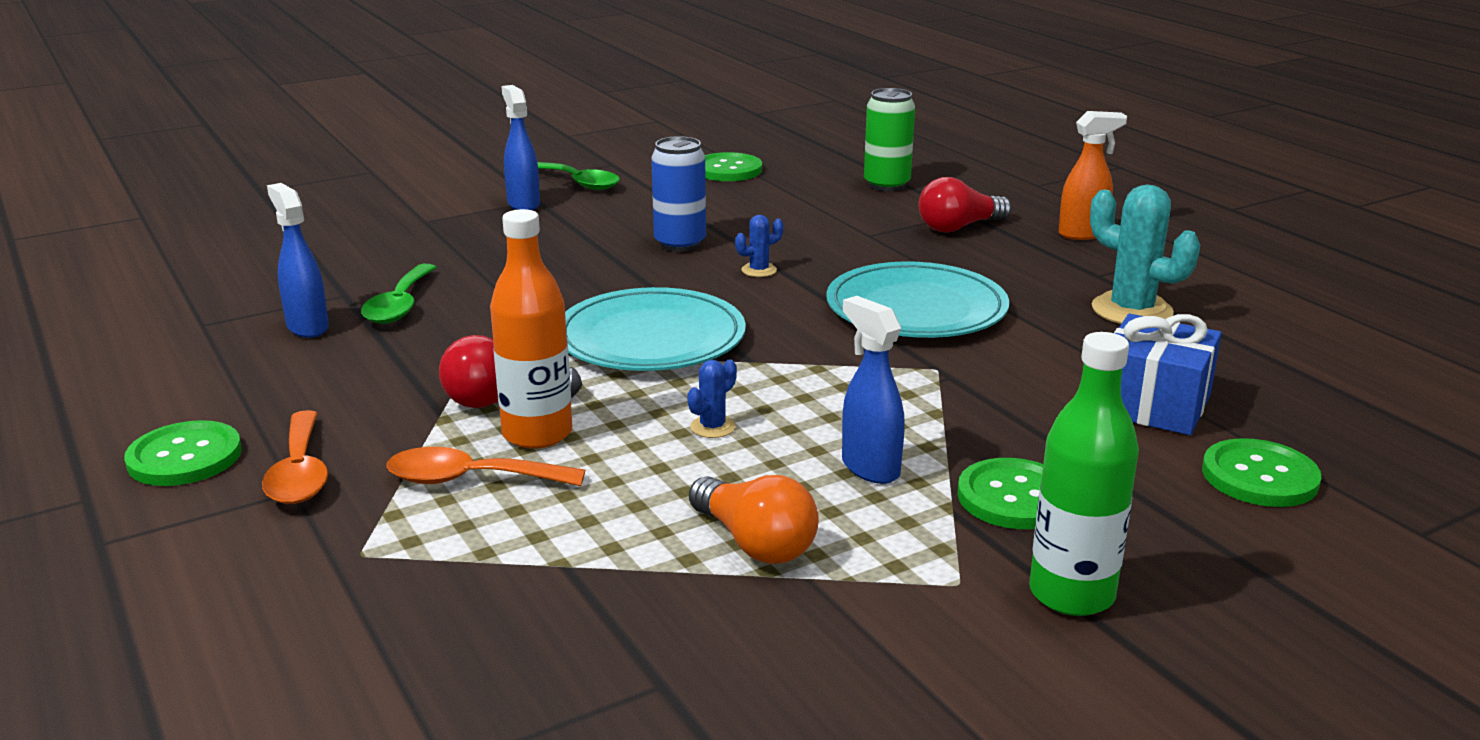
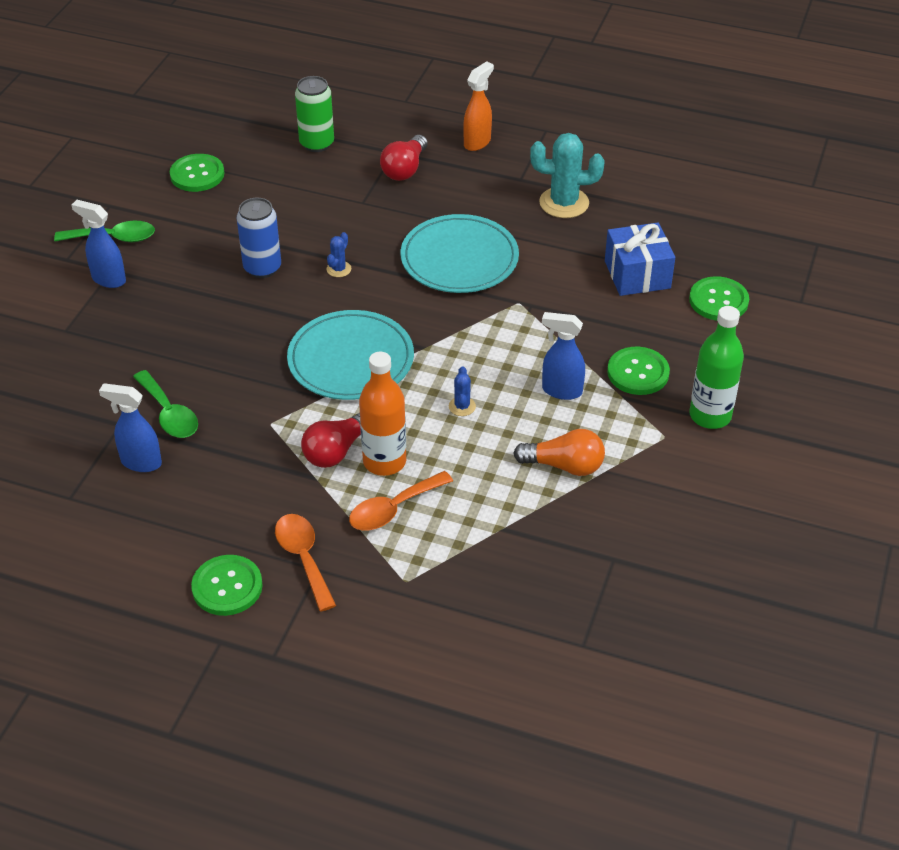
camera: 40 degrees left, 20 degrees up
(300, 473) = (303, 558): orange spoon -> orange spoon turned 150 degrees counterclockwise

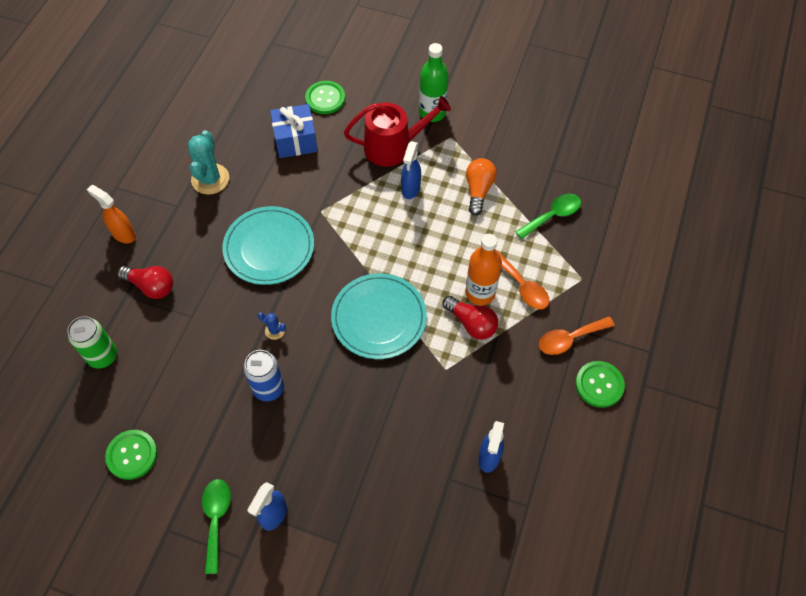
camera: 90 degrees left, 15 degrees up
(169, 414) = (437, 443): green spoon -> green spoon (552, 215)
(462, 406) = (426, 247): blue cactus -> none
(638, 372) = (393, 146): green button -> red watering can

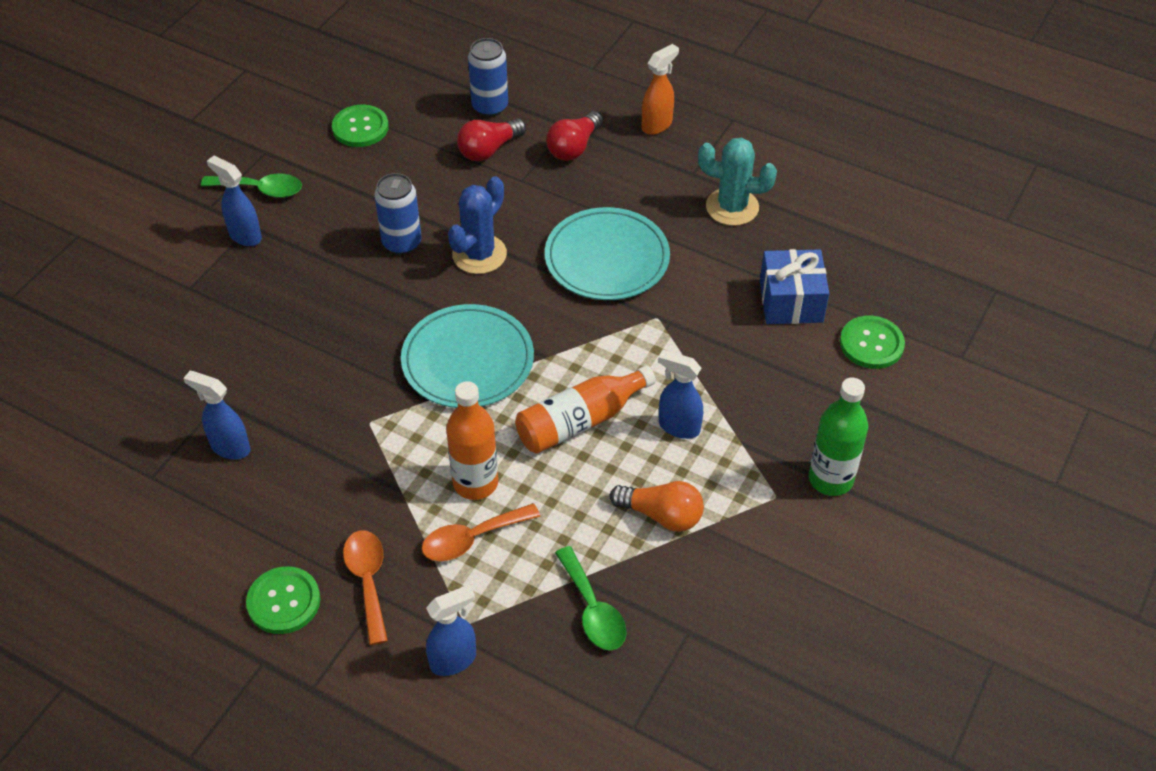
camera: 100 degrees right, 10 degrees down
(103, 356) = (490, 107): green can -> blue can
(275, 331) = (479, 254): blue cactus -> blue cactus, size x2.09
(393, 146) = (765, 417): red watering can -> none
(417, 242) = (580, 421): none -> orange bottle
(471, 323) = (429, 463): red light bulb -> red light bulb (489, 150)
(607, 280) = (454, 660): none -> blue spray bottle

